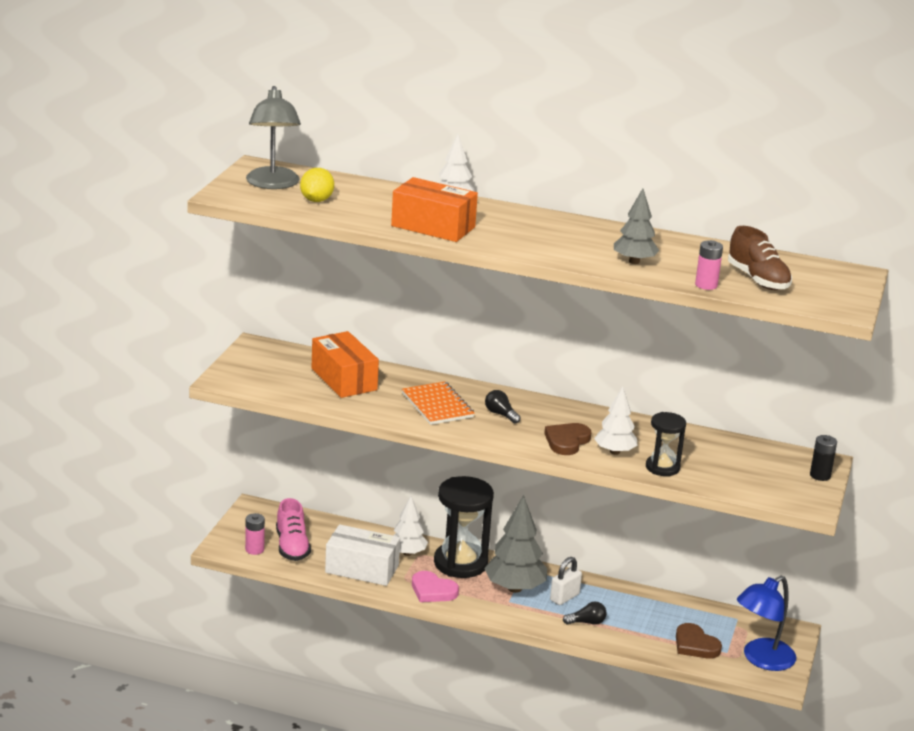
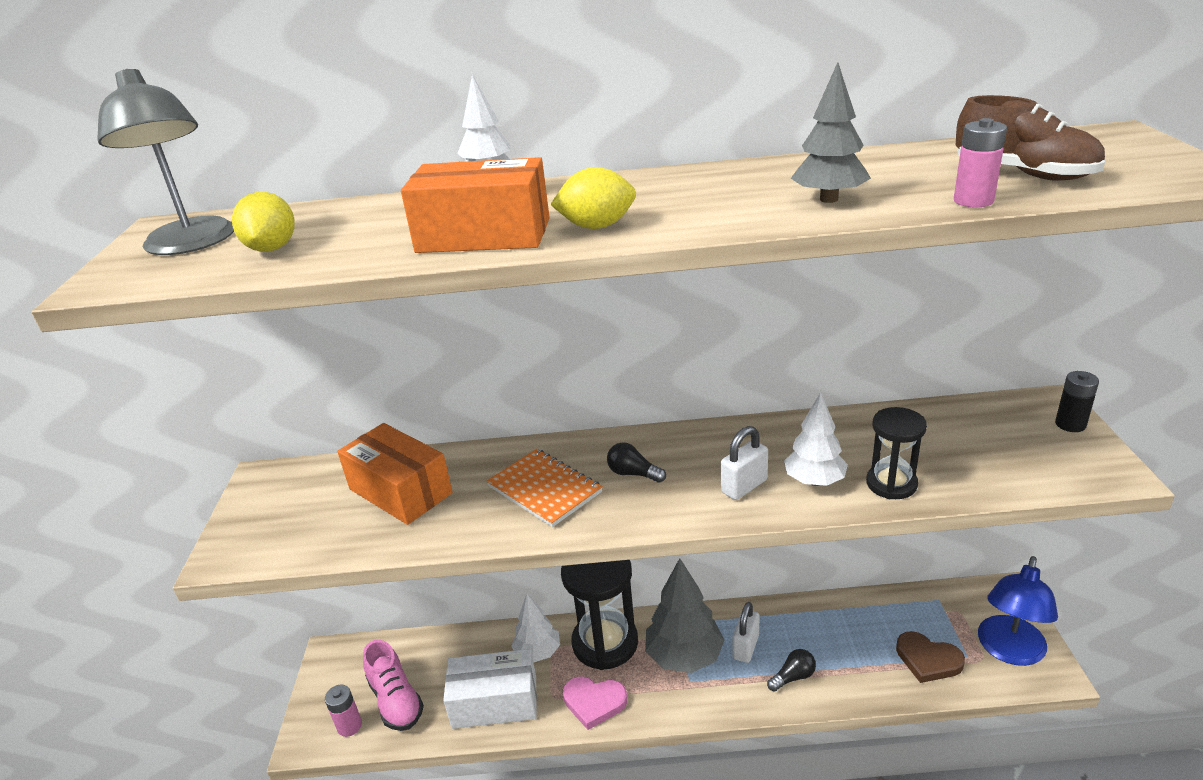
camera: 15 degrees left, 5 degrees up
(496, 239) = (597, 226): none -> yellow lemon
(567, 441) = (744, 486): brown heart -> white padlock

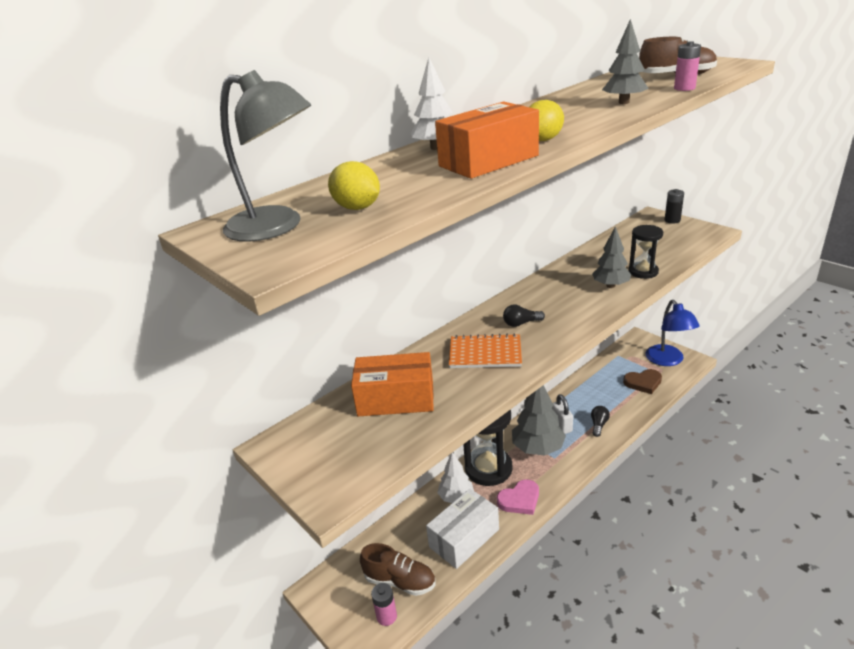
camera: 40 degrees left, 0 degrees up
(396, 700) = (400, 581): pink shoe -> brown shoe
(744, 486) = (584, 302): white padlock -> none
(814, 481) = (610, 285): white tree -> grey tree

